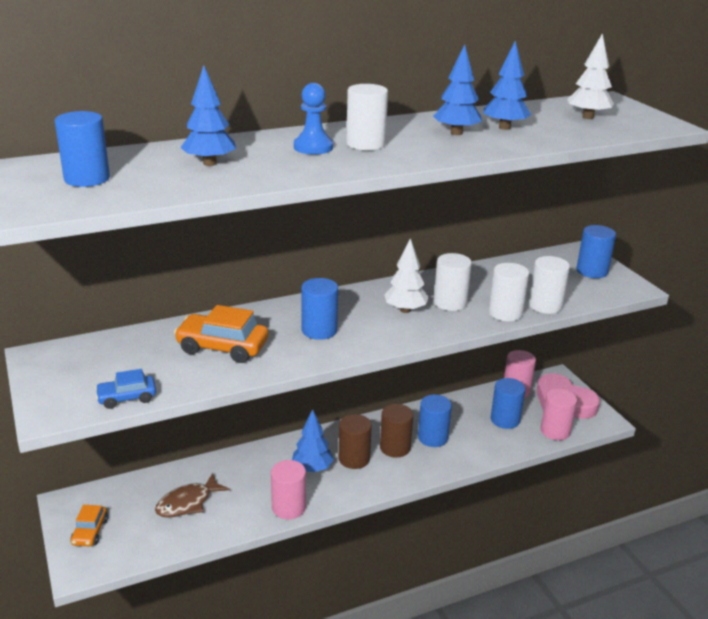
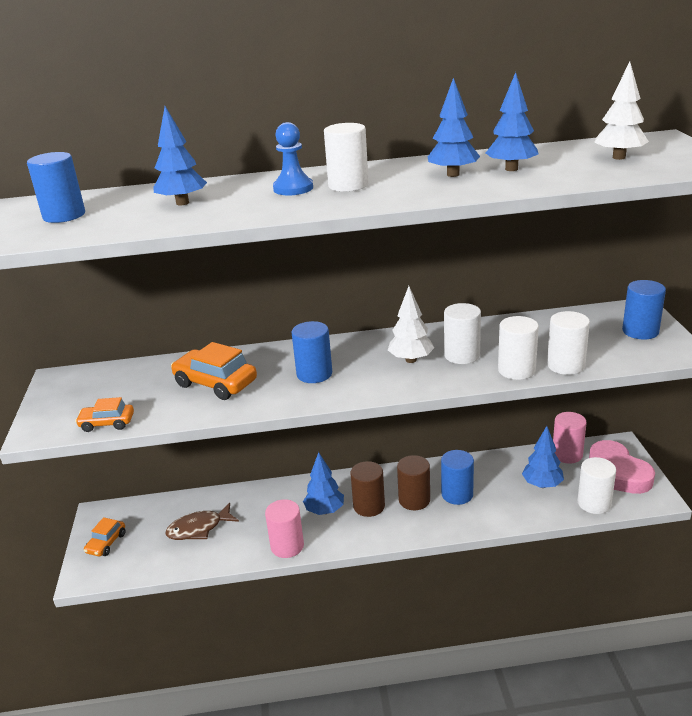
camera: 20 degrees right, 0 degrees up
(127, 398) = (107, 423): blue car -> orange car
(505, 420) = (542, 484): blue cylinder -> blue tree
(555, 431) = (594, 503): pink cylinder -> white cylinder

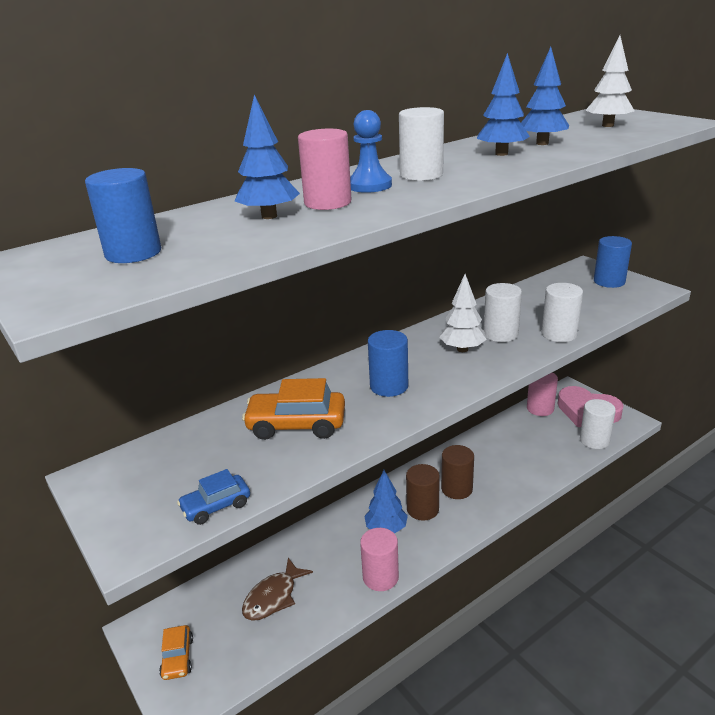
camera: 30 degrees left, 0 degrees up
(107, 423) = (216, 506): orange car -> blue car
(238, 199) = (327, 203): none -> pink cylinder
(457, 494) = (487, 471): blue cylinder -> none
(542, 484) = (544, 439): blue tree -> none
(565, 365) = (590, 320): white cylinder -> none

